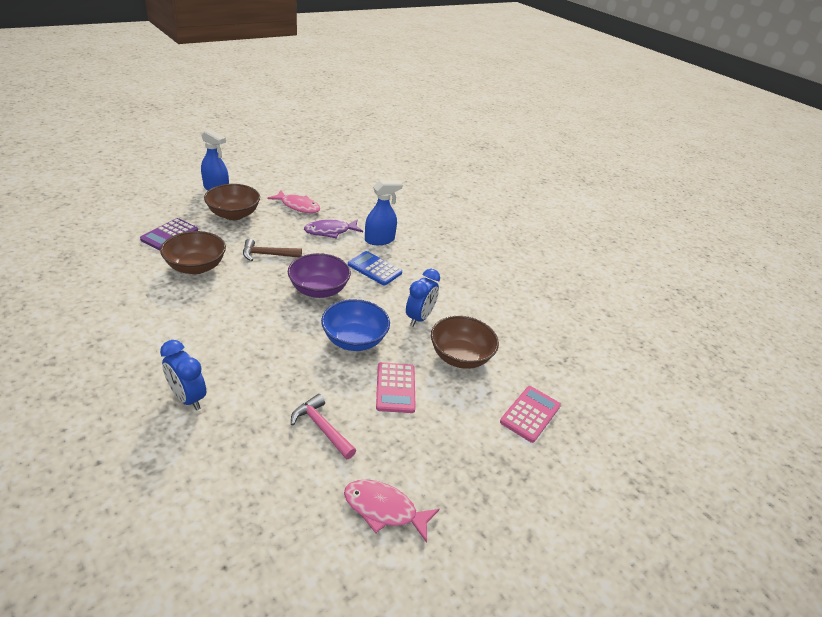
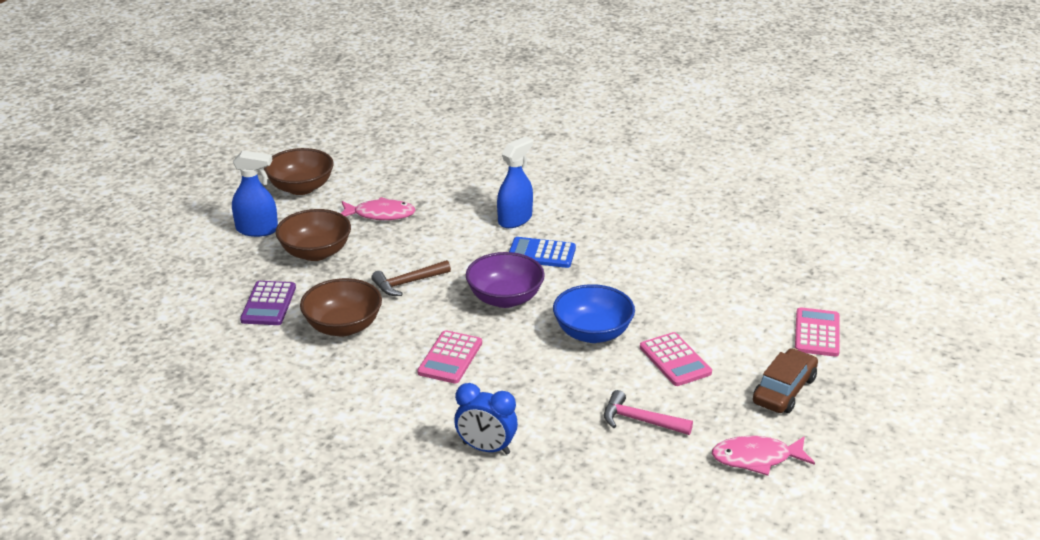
camera: 20 degrees left, 5 degrees down
(238, 317) = (450, 358): none -> pink calculator
(330, 231) = (450, 230): purple fish -> none
(419, 318) = (637, 286): blue clock -> none
(460, 356) = (710, 308): brown bowl -> brown bowl (301, 188)
(461, 454) = (784, 390): none -> brown car

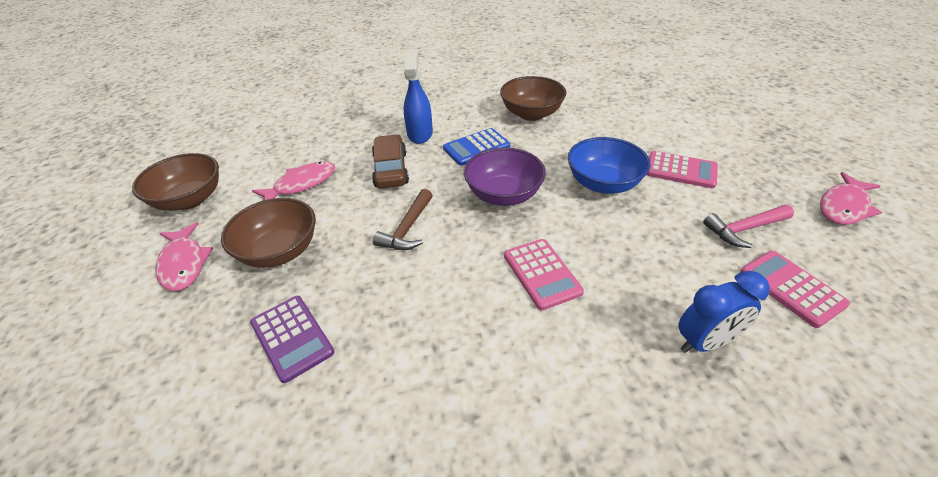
camera: 40 degrees left, 10 degrees up
(257, 230) = (184, 264): blue spray bottle -> pink fish
(343, 326) = (404, 309): brown bowl -> brown bowl (531, 114)
(784, 390) = (765, 151): brown car -> brown car (391, 169)
(817, 333) = (711, 108): pink calculator -> pink calculator (791, 288)

